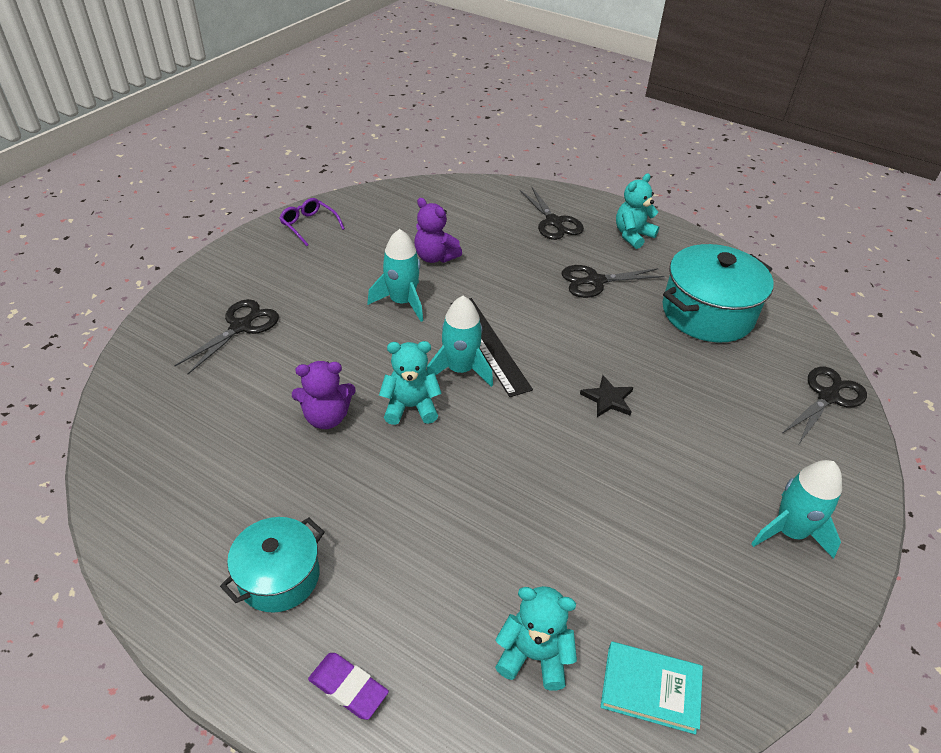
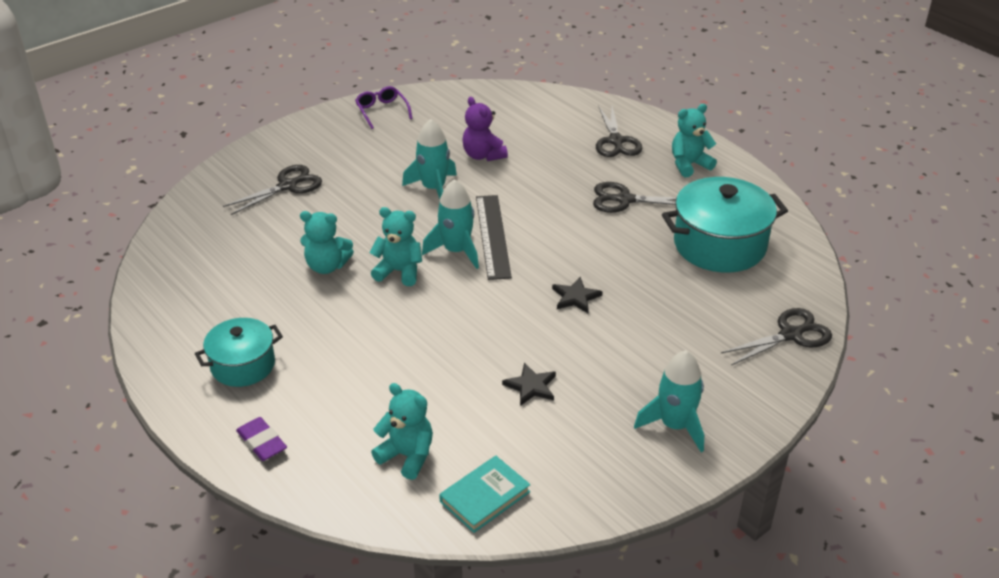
camera: 20 degrees right, 5 degrees down
(326, 417) = (327, 266): purple teddy bear -> turquoise teddy bear
(621, 520) = (531, 386): none -> black star
(650, 689) = (485, 497): turquoise book -> turquoise book turned 75 degrees counterclockwise

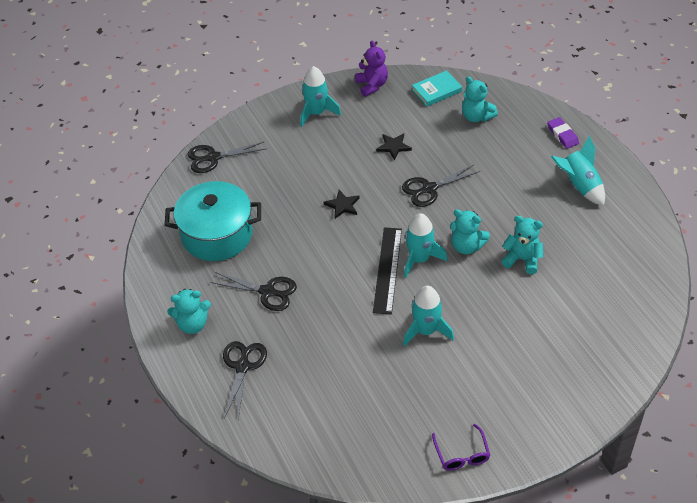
camera: 165 degrees left, 10 degrees up
(243, 365) = (579, 186): turquoise pot -> turquoise rocket
(287, 186) = (557, 355): black scissors -> black scissors (429, 189)
(483, 155) = (372, 367): purple teddy bear -> purple teddy bear (372, 85)

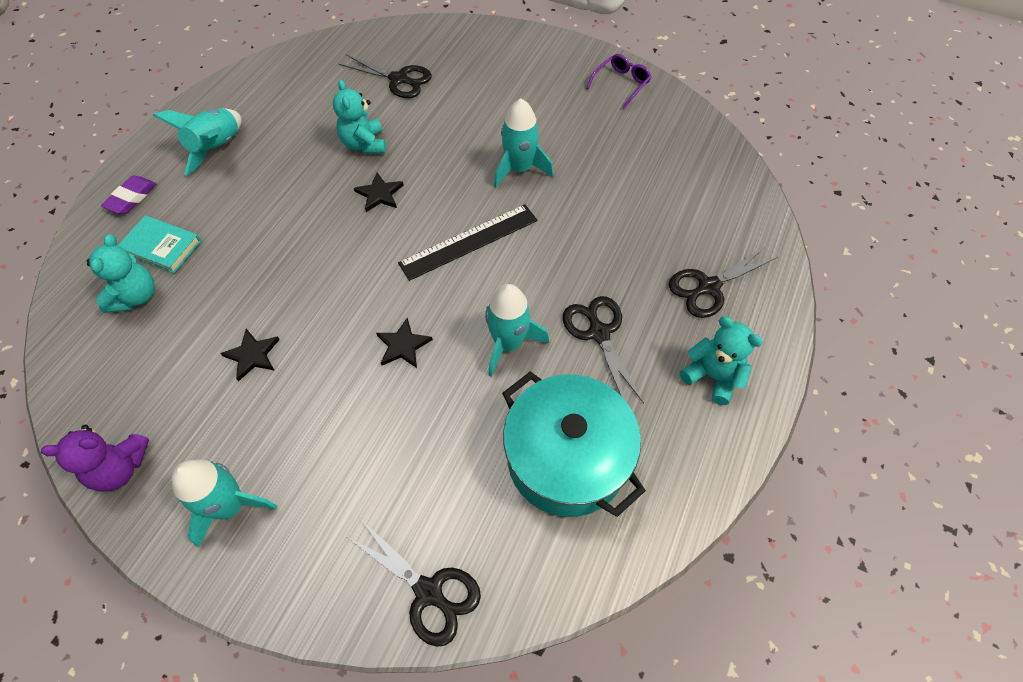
camera: 130 degrees left, 10 degrees up
(372, 85) = (120, 468): purple teddy bear -> purple teddy bear turned 135 degrees counterclockwise
(419, 259) = (430, 223): turquoise rocket -> turquoise rocket (508, 343)
(429, 189) = (310, 273): black scissors -> black scissors (398, 79)
(436, 90) = (96, 372): turquoise book -> turquoise book (161, 247)
(467, 246) = (379, 194): turquoise teddy bear -> black star

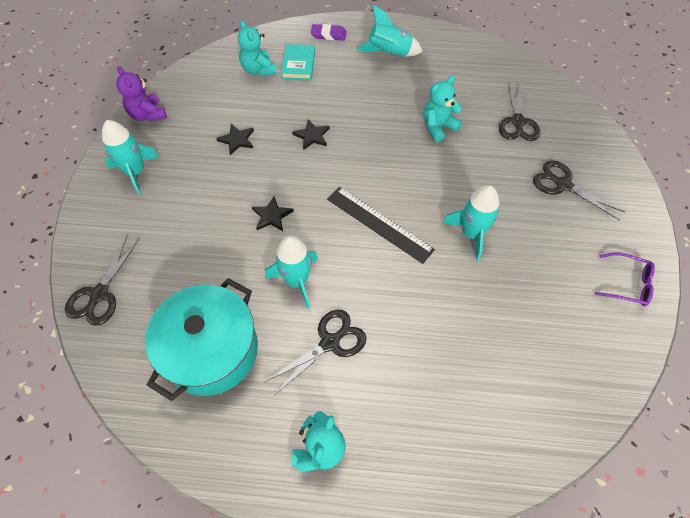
camera: 70 degrees right, 0 degrees up
(136, 296) = (258, 70): turquoise teddy bear -> turquoise teddy bear turned 75 degrees clockwise
(379, 194) = (396, 153): black star -> black star (312, 136)
(708, 287) = (415, 424): black scissors -> black scissors (563, 185)

